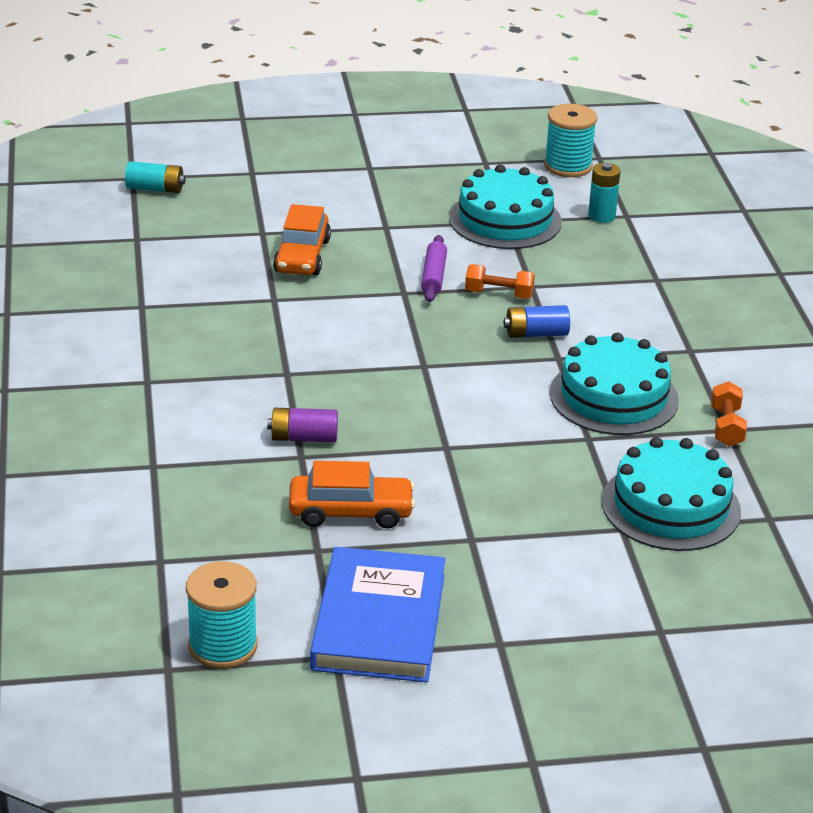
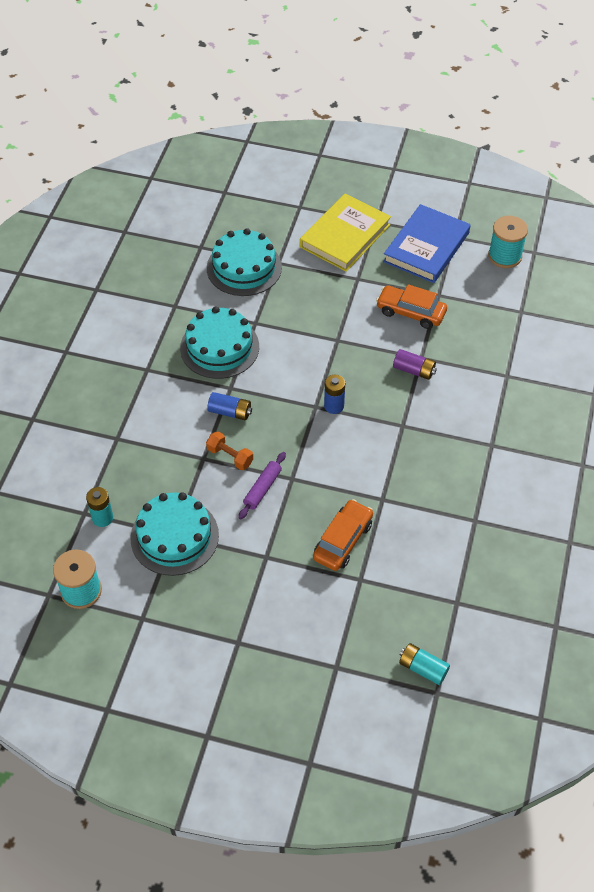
camera: 155 degrees left, 20 degrees up
(397, 371) = (334, 406): none -> blue battery
(540, 601) = (345, 236): none -> yellow book
(726, 427) = (174, 307): orange dumbbell -> none

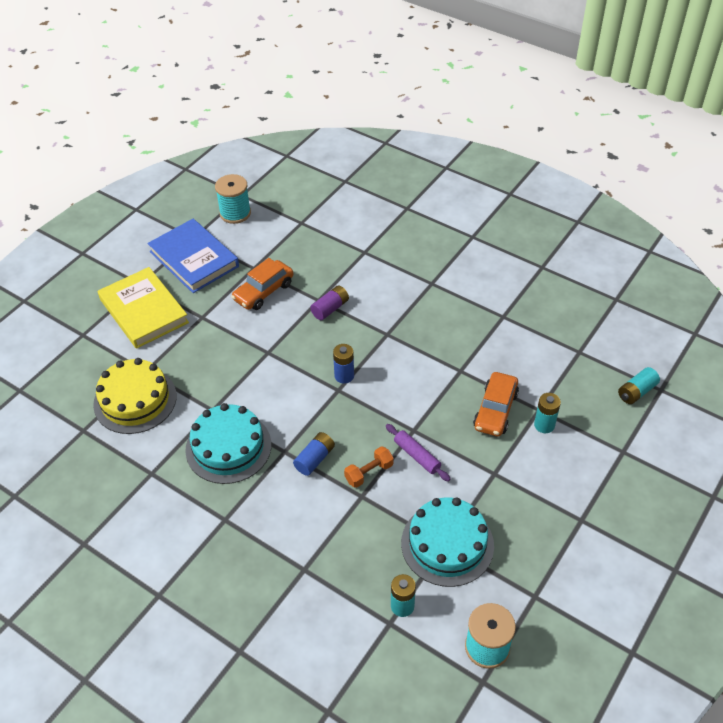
camera: 70 degrees left, 5 degrees down
(244, 267) = (135, 400): turquoise cake -> yellow cake
(341, 588) = (544, 425): none -> turquoise battery
(343, 541) = (495, 410): orange car -> orange car turned 120 degrees counterclockwise

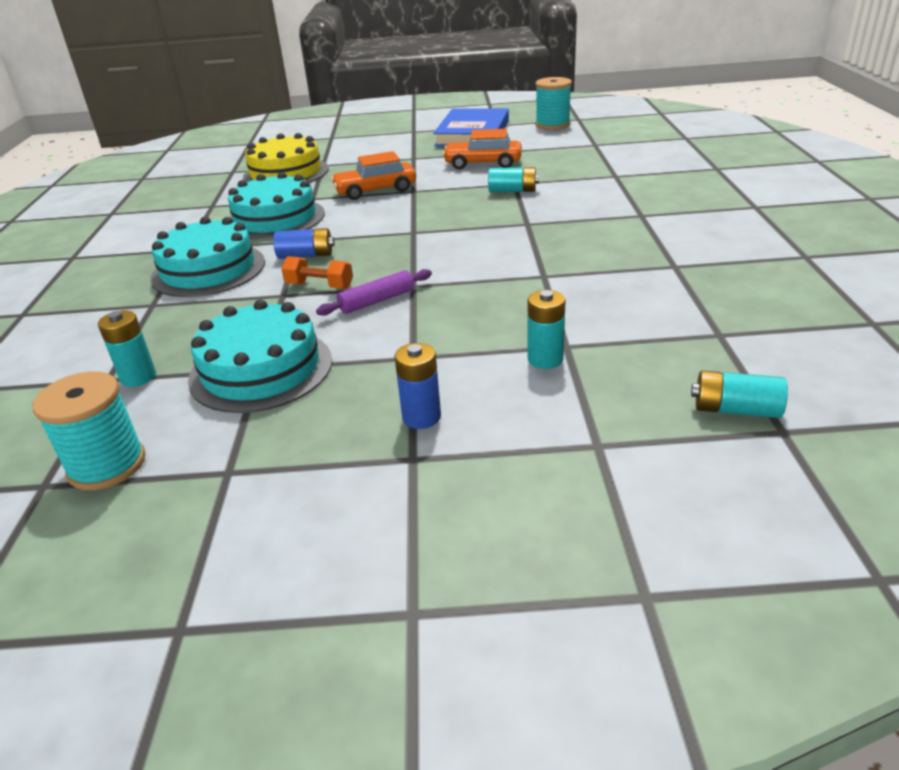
camera: 55 degrees right, 15 degrees down
(143, 311) = (386, 142): yellow book -> none
(280, 519) = (208, 270): none -> turquoise cake
(330, 308) = (512, 191): purple battery -> turquoise battery
(344, 376) = (436, 227): blue battery -> blue battery (421, 417)
(417, 456) = (377, 301): purple rolling pin -> purple rolling pin turned 45 degrees clockwise
(495, 410) = (516, 318): orange car -> orange car (375, 190)

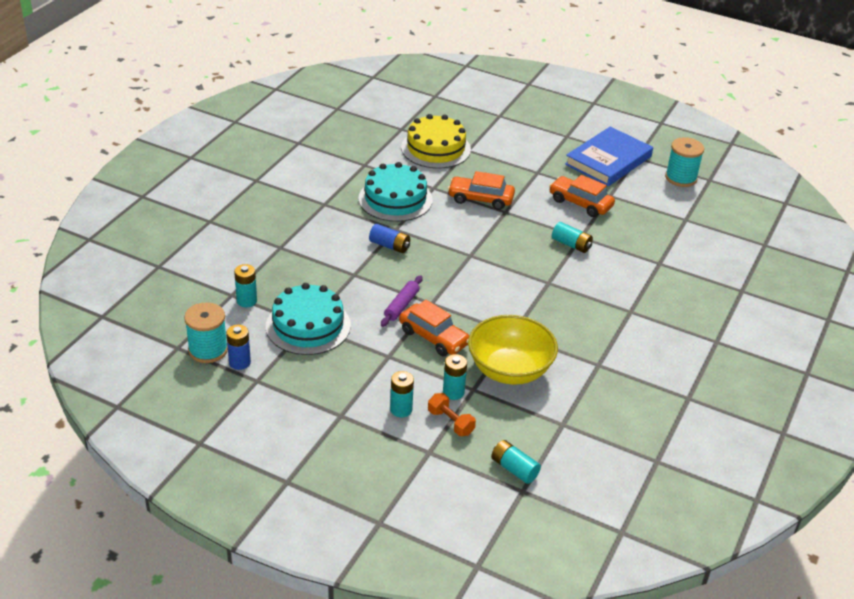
camera: 25 degrees right, 5 degrees up
(208, 270) = (326, 231): turquoise cake -> none
(319, 286) = (379, 277): orange dumbbell -> orange dumbbell (450, 422)
(377, 301) = (401, 305): purple rolling pin -> purple rolling pin turned 60 degrees counterclockwise
(421, 417) = (362, 395): blue battery -> blue battery (239, 362)
(453, 315) = (433, 337): none -> orange car
(497, 410) = (401, 409): none -> turquoise battery
(585, 309) = (509, 370): none -> yellow bowl

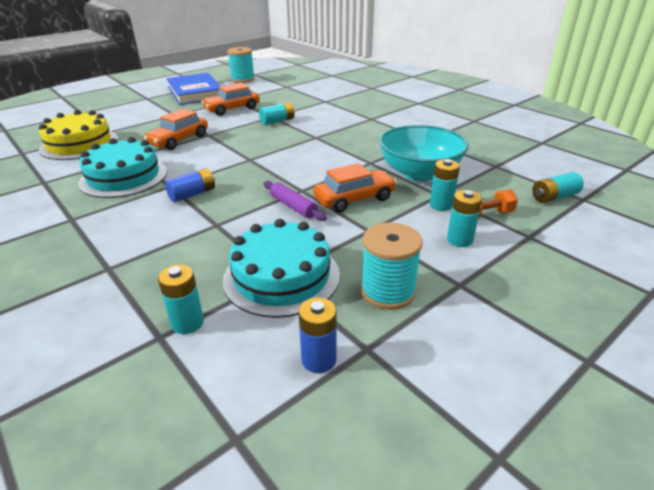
camera: 65 degrees left, 5 degrees down
(208, 350) = (268, 394): turquoise spool -> turquoise spool (388, 291)
(509, 370) = (419, 173): yellow bowl -> turquoise bowl

